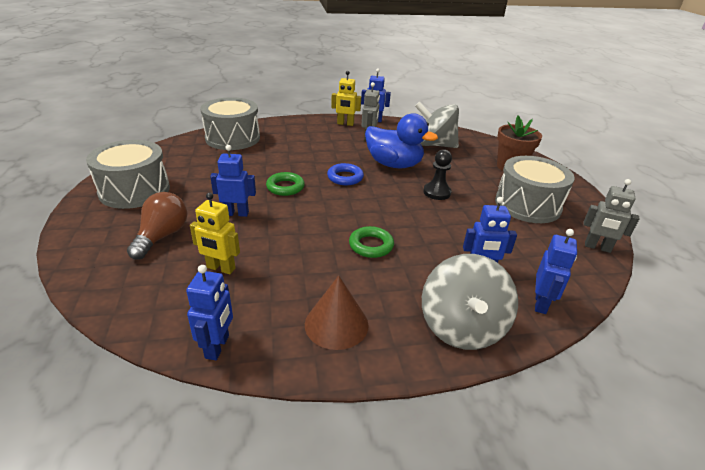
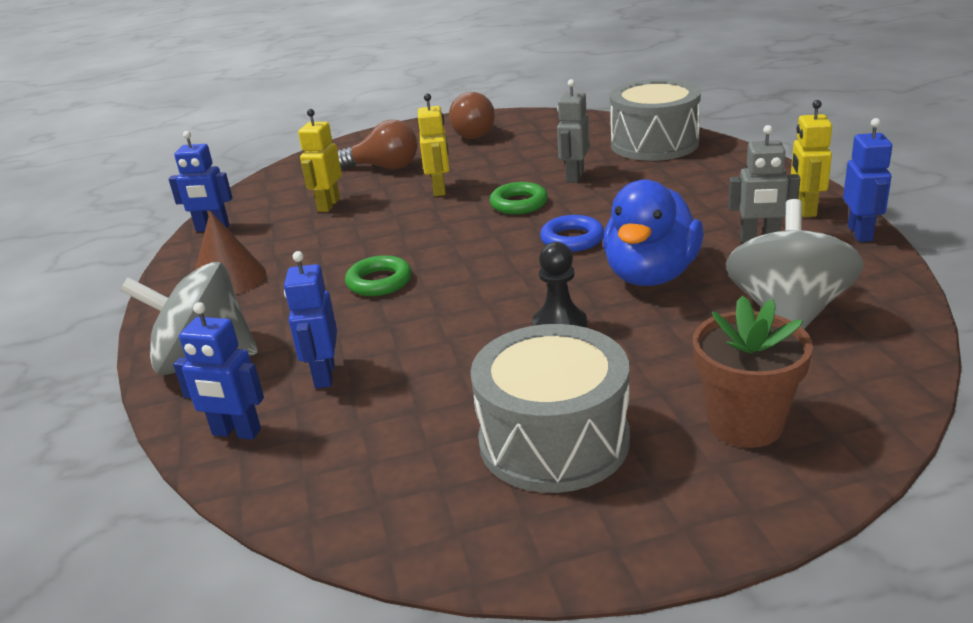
camera: 90 degrees right, 5 degrees down
(134, 190) = (474, 133): grey drum -> brown light bulb
(236, 213) = (440, 190): blue robot -> yellow robot
(597, 247) = (398, 531): grey robot -> grey robot (574, 177)

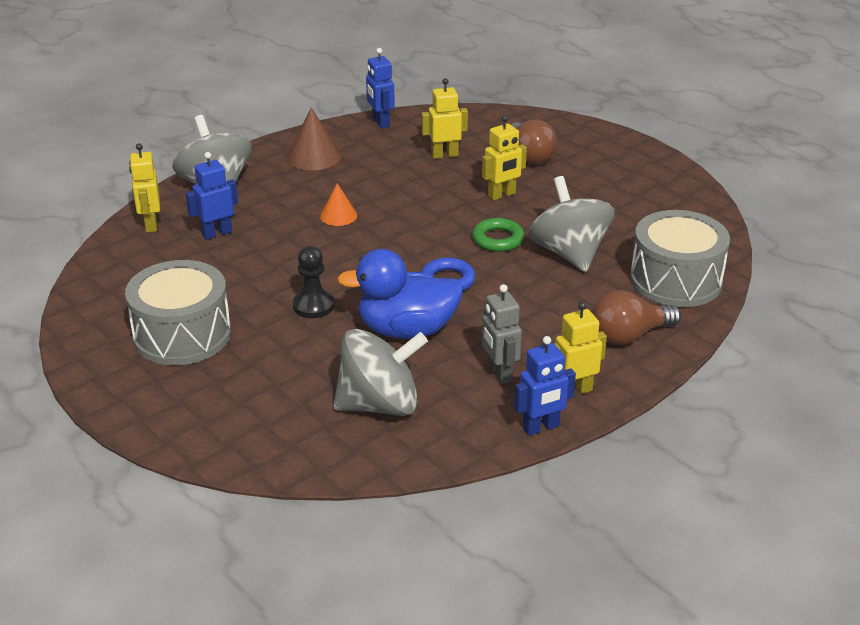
camera: 60 degrees right, 5 degrees up
(236, 433) = (150, 224): blue robot -> yellow robot
(379, 282) = (338, 215): green ring -> orange cone
(474, 133) = (633, 177): brown light bulb -> brown light bulb (629, 336)
(574, 177) = (569, 253): grey robot -> grey spinning top
(745, 424) = (226, 405): brown flower pot -> none

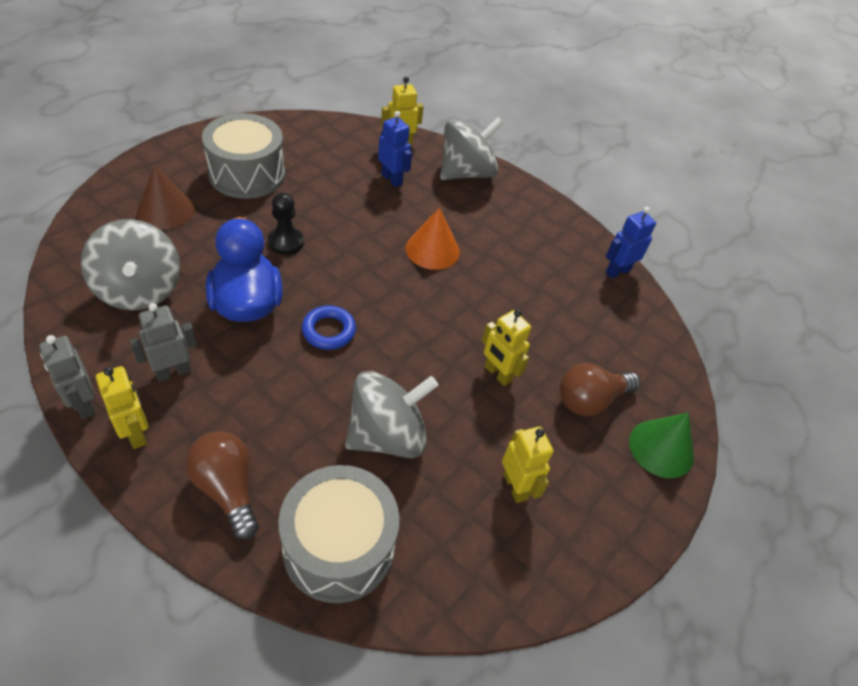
camera: 75 degrees right, 15 degrees up
(314, 157) = (534, 228): brown cone -> brown cone (166, 210)
(338, 215) = (432, 250): orange cone -> orange cone, size x1.56
(444, 155) = (568, 324): yellow robot -> yellow robot (515, 486)
(498, 239) = (407, 370): green ring -> none
(541, 428) = (83, 404): blue robot -> grey robot
(575, 133) = (661, 448): none -> green cone

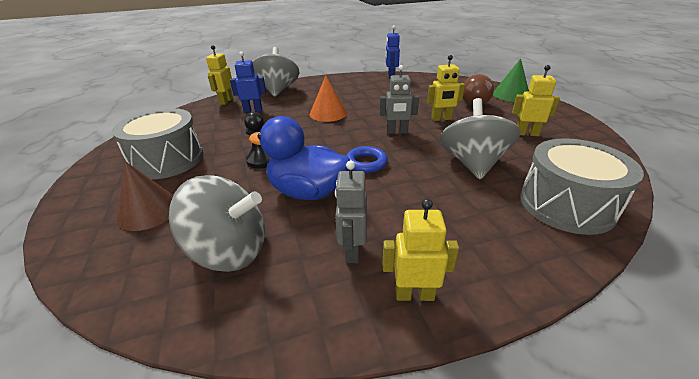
camera: 50 degrees left, 15 degrees down
(83, 404) = (353, 331): grey robot -> grey robot (397, 132)
(227, 489) = (501, 247): brown light bulb -> none

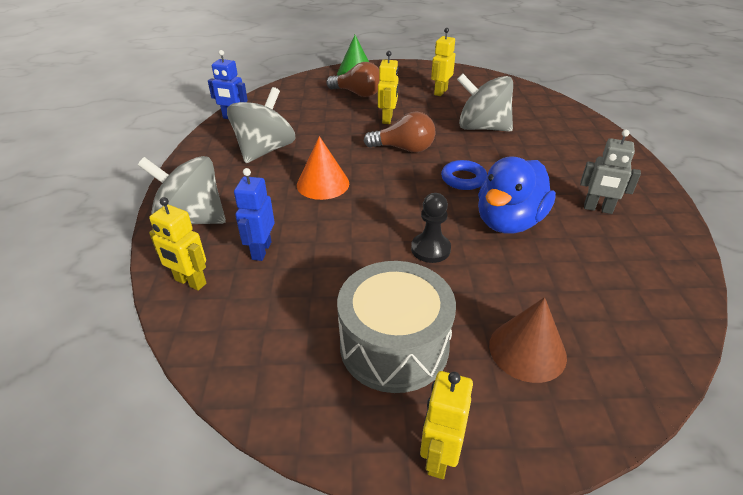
camera: 75 degrees left, 5 degrees up
(230, 250) = (599, 278): grey spinning top -> grey spinning top (265, 150)
(397, 132) = (404, 149): grey robot -> brown light bulb
(414, 294) = (640, 191): yellow robot -> yellow robot (439, 456)
(566, 204) = (547, 112): grey drum -> none

